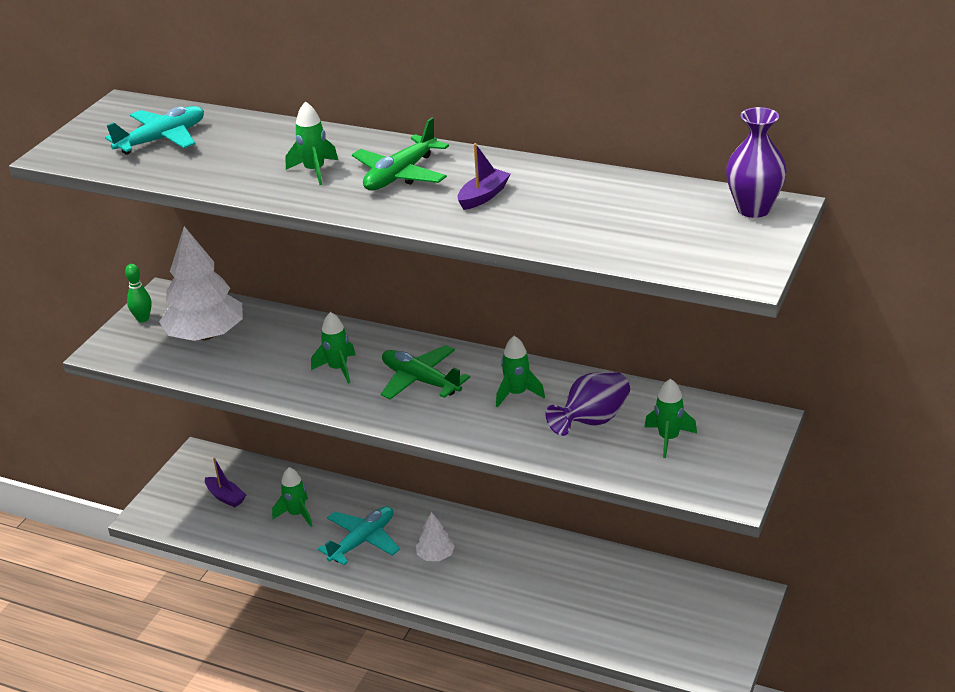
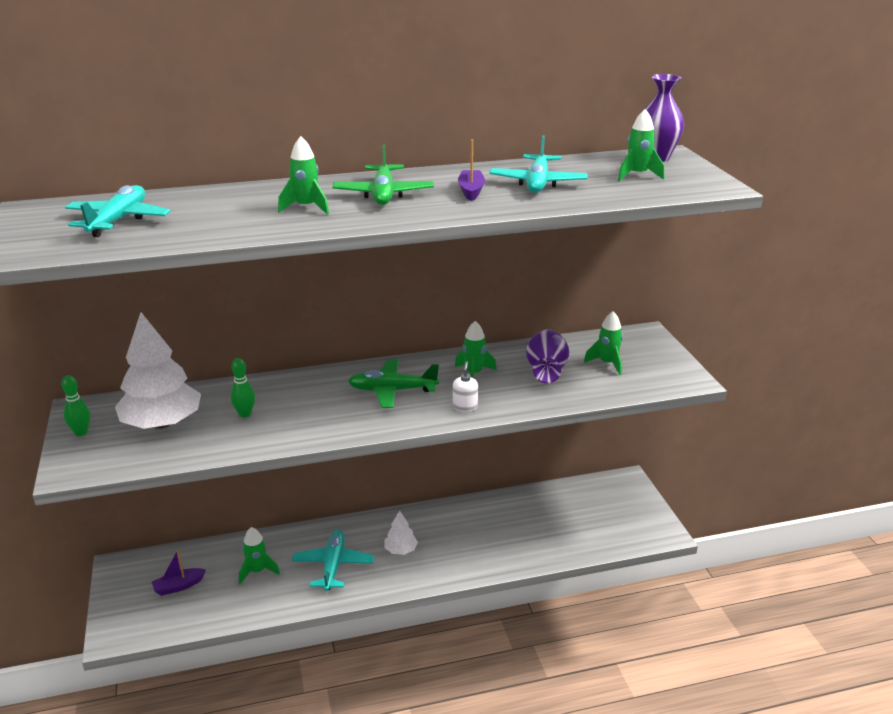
camera: 40 degrees left, 5 degrees down
(225, 497) = (179, 586): purple boat -> purple boat turned 150 degrees clockwise
(275, 353) = (245, 414): none -> green bowling pin
(338, 369) = (315, 406): green rocket -> green rocket (637, 175)
(464, 426) = (465, 406): none -> white soap dispenser
(564, 206) = (538, 183): none -> turquoise plane

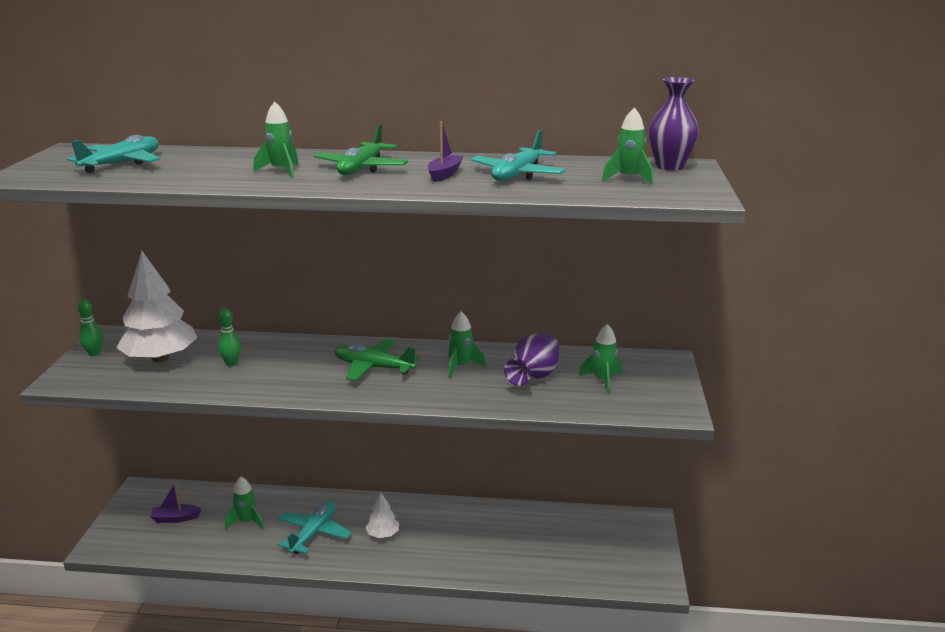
camera: 20 degrees right, 5 degrees down
(465, 406) = (428, 394): white soap dispenser -> none

